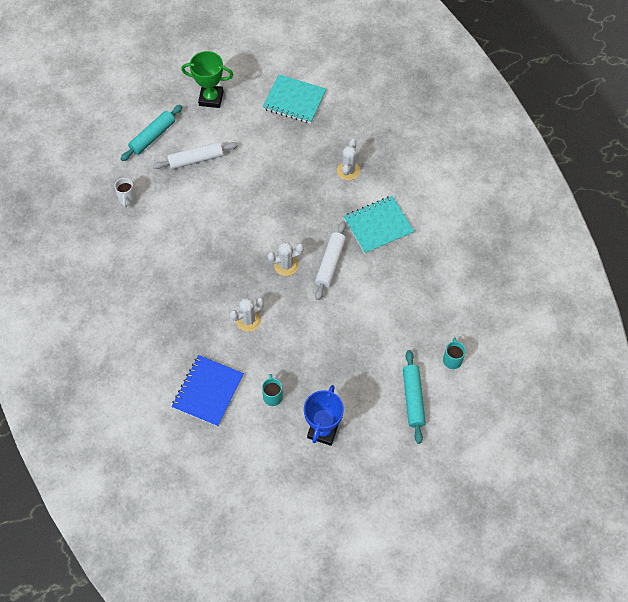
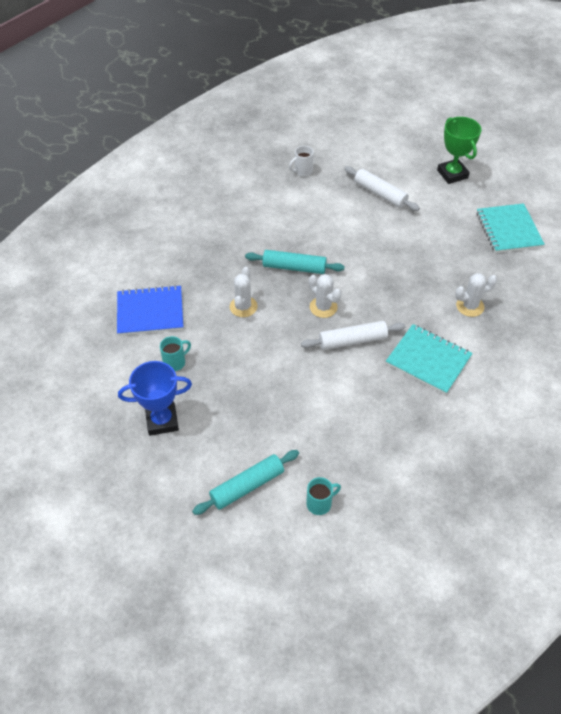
camera: 60 degrees right, 10 degrees down
(153, 137) = (377, 157): turquoise rolling pin -> turquoise rolling pin (294, 267)
(248, 320) = (243, 307): white cactus -> white cactus turned 75 degrees clockwise

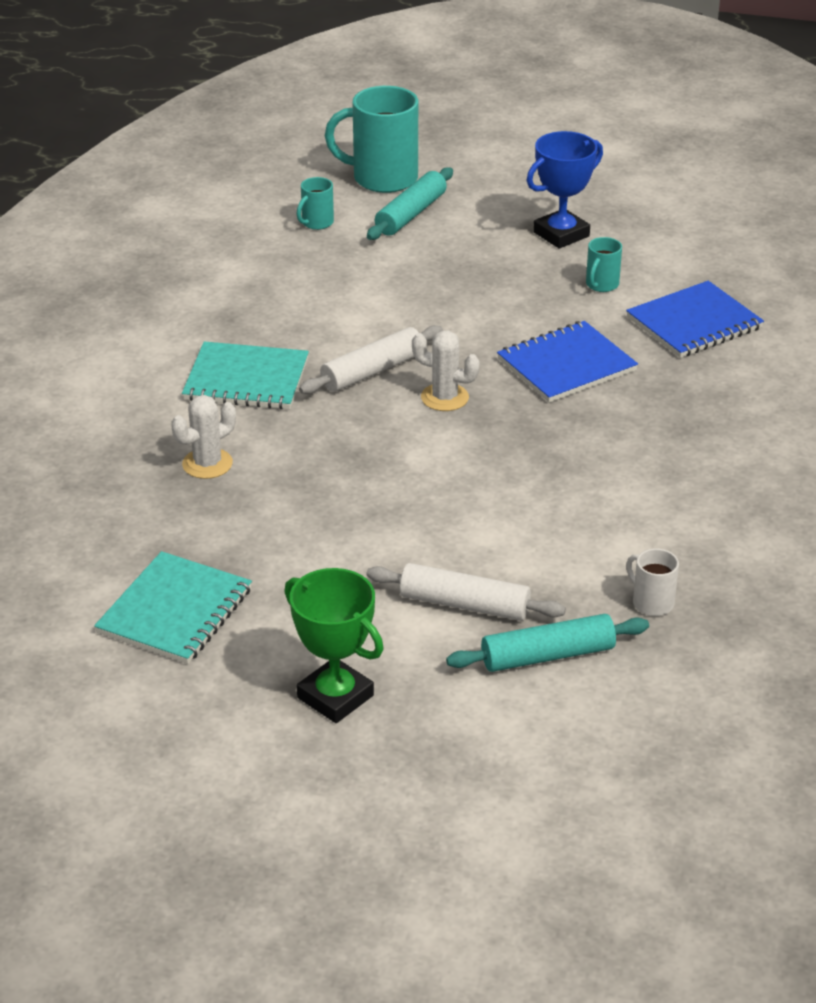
camera: 155 degrees right, 15 degrees down
(242, 544) = (382, 178): none -> turquoise mug
(243, 307) = (566, 365): white cactus -> blue notebook
(294, 267) = (532, 435): turquoise rolling pin -> turquoise rolling pin (547, 655)
(302, 171) = (651, 602): white mug -> white mug turned 75 degrees counterclockwise
(508, 230) = (175, 611): turquoise notebook -> turquoise notebook turned 60 degrees clockwise

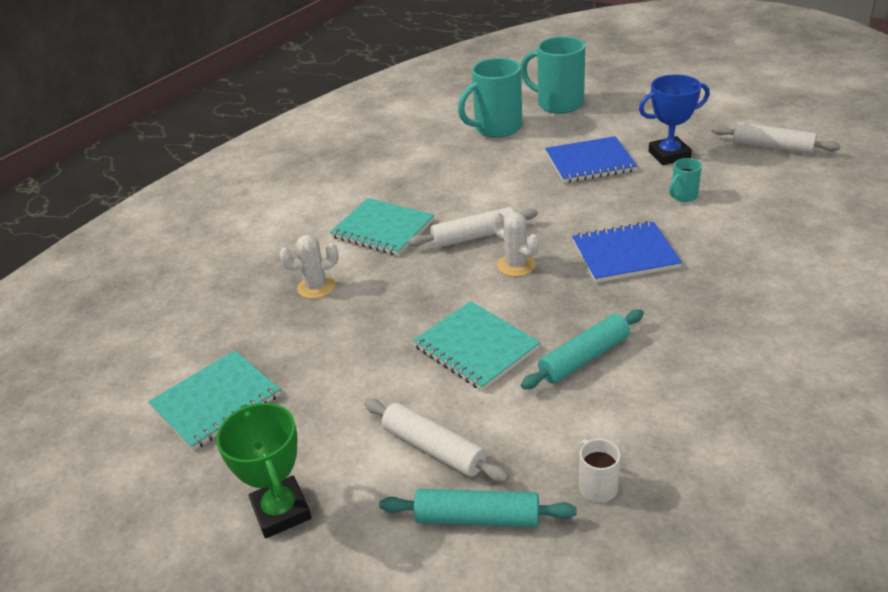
camera: 25 degrees right, 0 degrees up
(316, 223) = (496, 128): turquoise mug -> turquoise mug, size x2.09
(410, 214) = (565, 129): turquoise rolling pin -> turquoise rolling pin (584, 358)
(450, 496) = (476, 347): none -> turquoise notebook
(679, 208) = (772, 147): none -> white rolling pin
(694, 323) = (747, 236): blue notebook -> blue notebook (590, 162)

